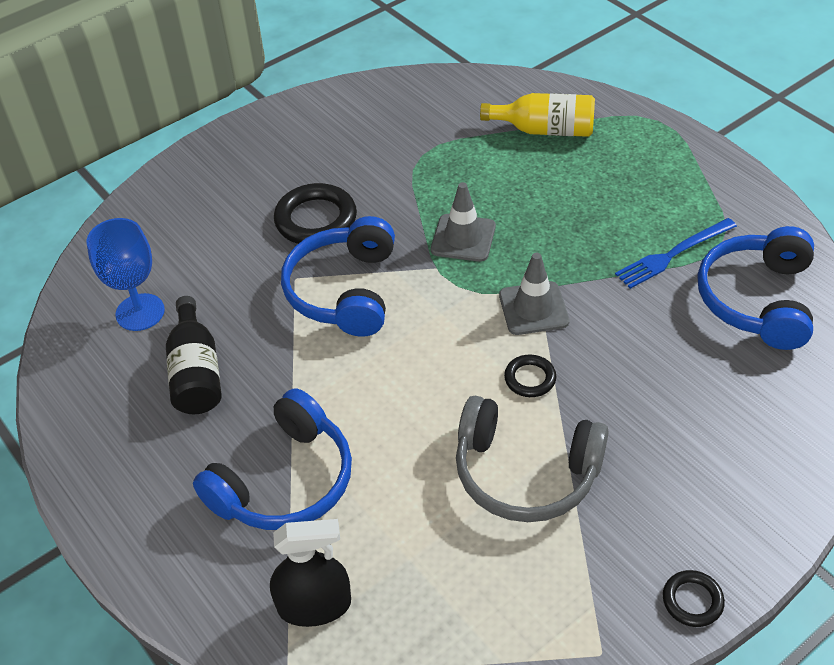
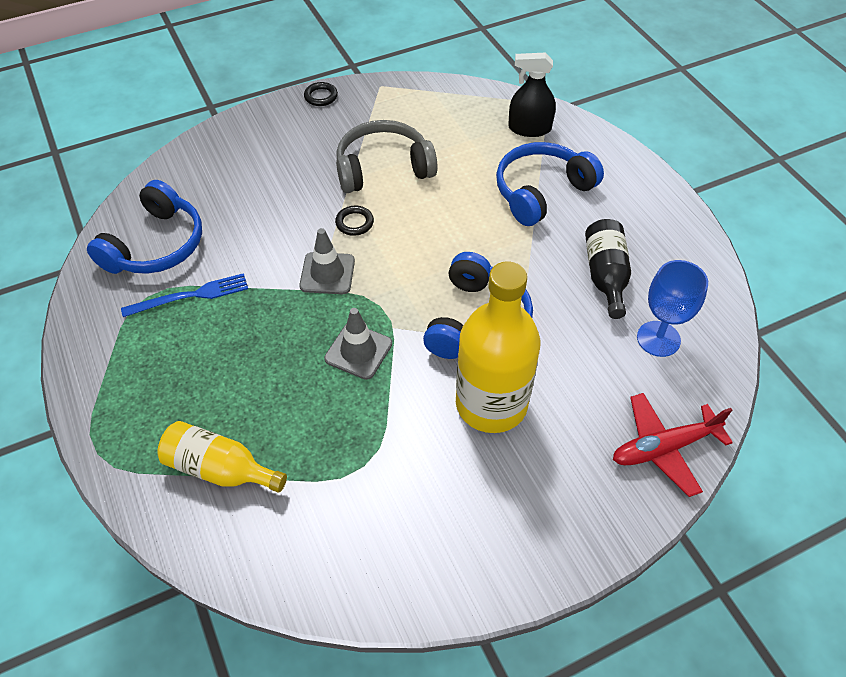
camera: 170 degrees left, 5 degrees up
(148, 217) = (664, 448): none -> red plane
(316, 220) = (491, 404): black ring -> yellow bottle
(525, 472) = (383, 168): grey headphones -> grey headphones turned 45 degrees counterclockwise

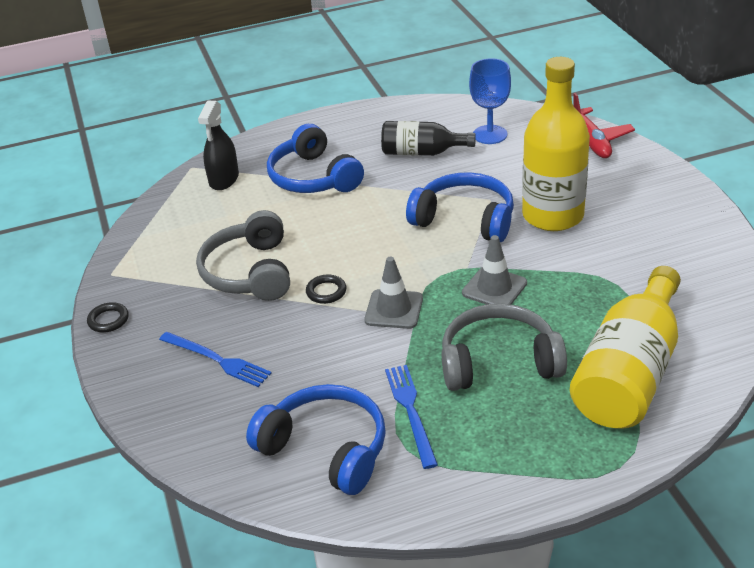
camera: 80 degrees left, 15 degrees down
(220, 469) = (630, 373): yellow bottle -> yellow bottle, size x1.68
(246, 358) = (499, 362): none -> grey headphones
(267, 166) = (217, 360): none -> blue fork

